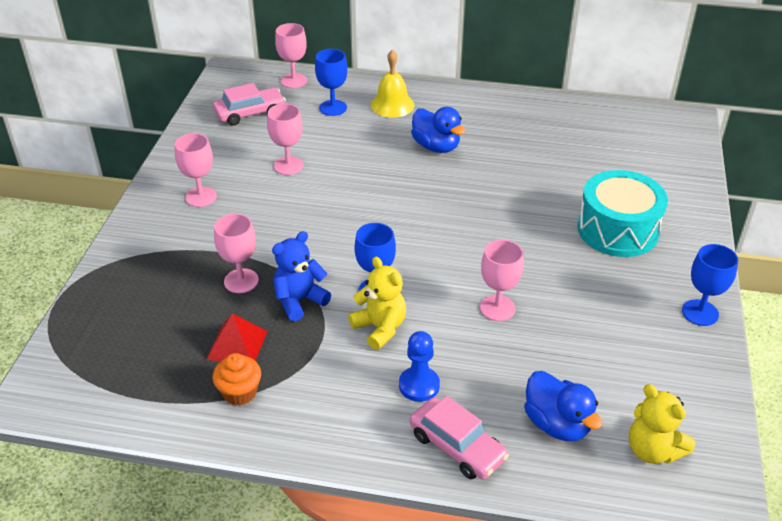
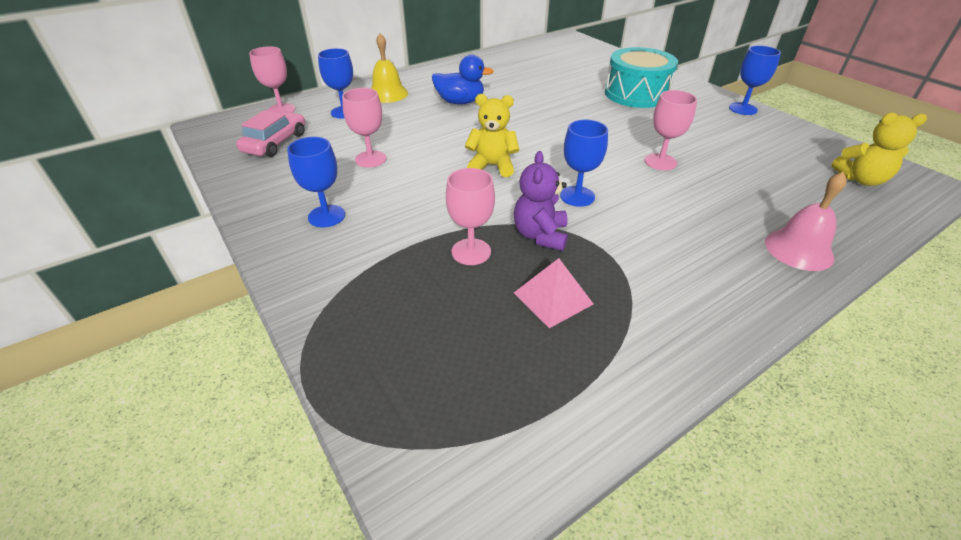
camera: 45 degrees left, 0 degrees up
(201, 197) = (326, 216): pink goblet -> blue goblet
(237, 345) = (553, 298): red pyramid -> pink pyramid
(240, 392) = (621, 331): orange cupcake -> none
(299, 301) = (540, 235): blue teddy bear -> purple teddy bear
(380, 328) = (623, 216): yellow teddy bear -> yellow teddy bear (492, 166)
(419, 385) = (711, 232): blue pawn -> none
(457, 446) = (799, 249): pink car -> pink bell
(557, 424) = (807, 199): blue duck -> none

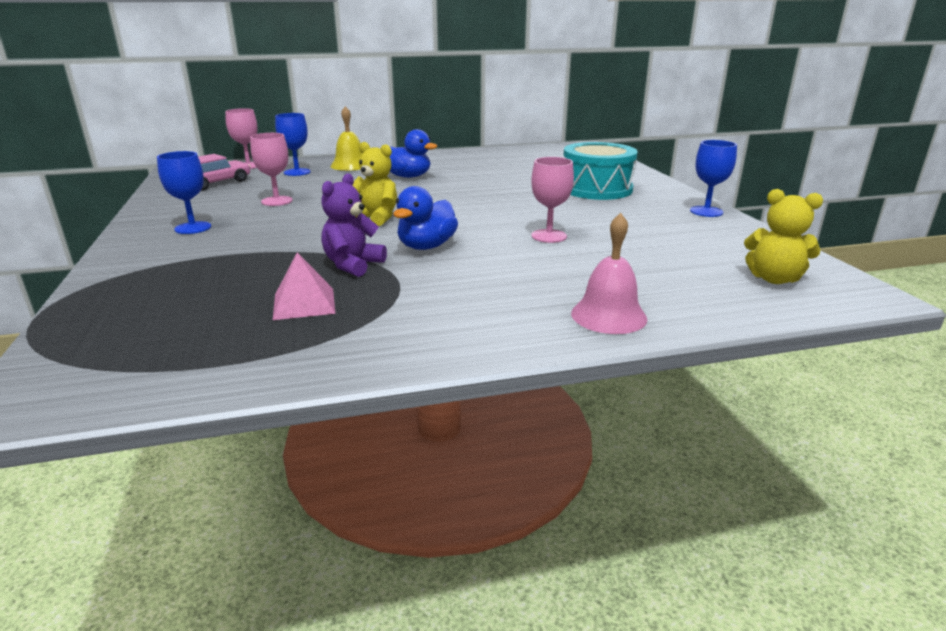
camera: 20 degrees right, 15 degrees down
(471, 252) = (276, 265): pink goblet -> none
(577, 196) = (426, 246): blue goblet -> blue duck

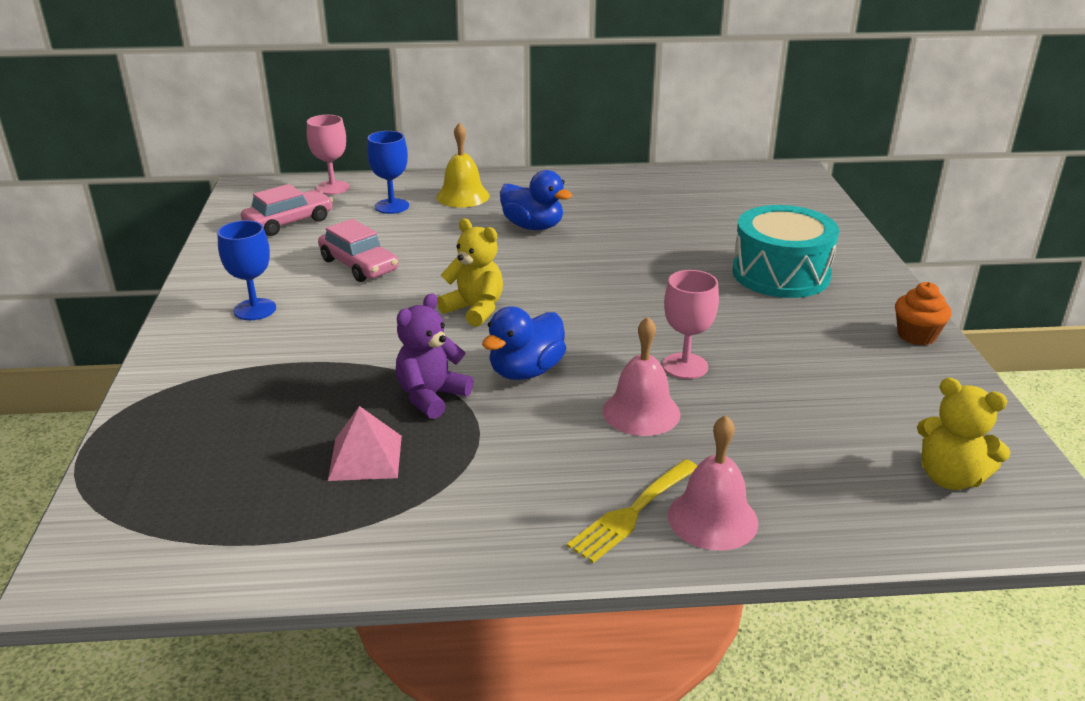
camera: 10 degrees right, 5 degrees up
(277, 201) = (359, 265): pink goblet -> pink car
(526, 261) = (641, 412): none -> pink bell
(542, 318) = (632, 513): none -> yellow fork
(706, 211) = (916, 335): blue goblet -> orange cupcake

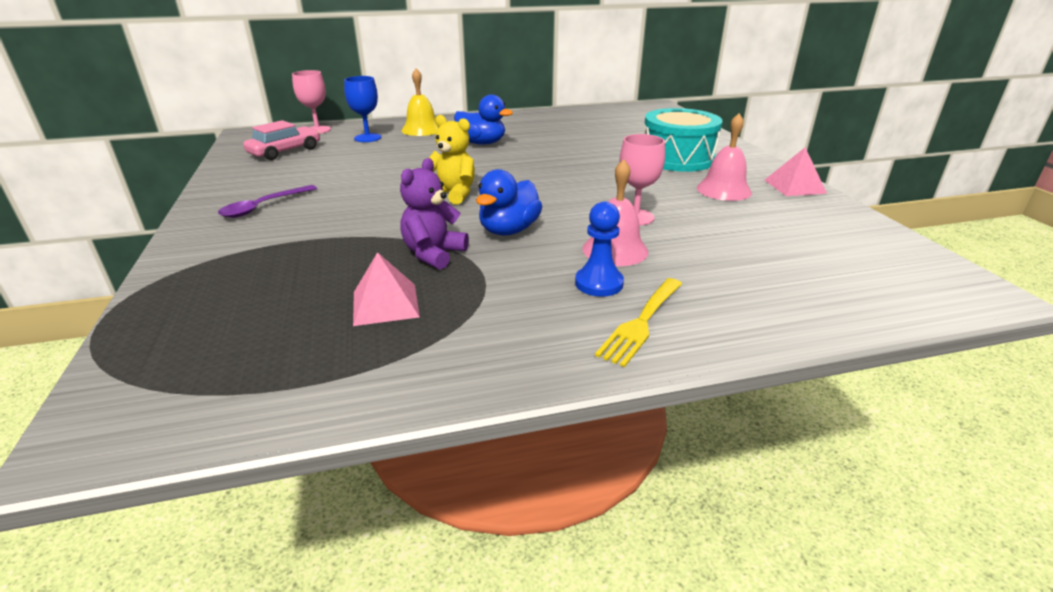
camera: 10 degrees left, 0 degrees up
(255, 309) = (263, 207): blue goblet -> purple spoon
(359, 265) = (349, 173): pink car -> none
(604, 456) = (599, 283): none -> blue pawn
(712, 518) = (711, 320): pink bell -> pink bell (724, 190)
(916, 335) = (794, 186): orange cupcake -> pink pyramid
(950, 478) = (880, 272): yellow teddy bear -> none

